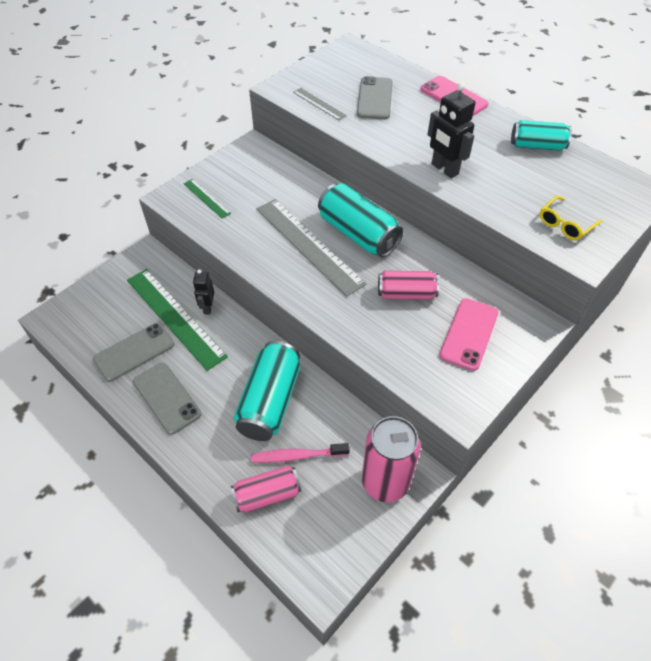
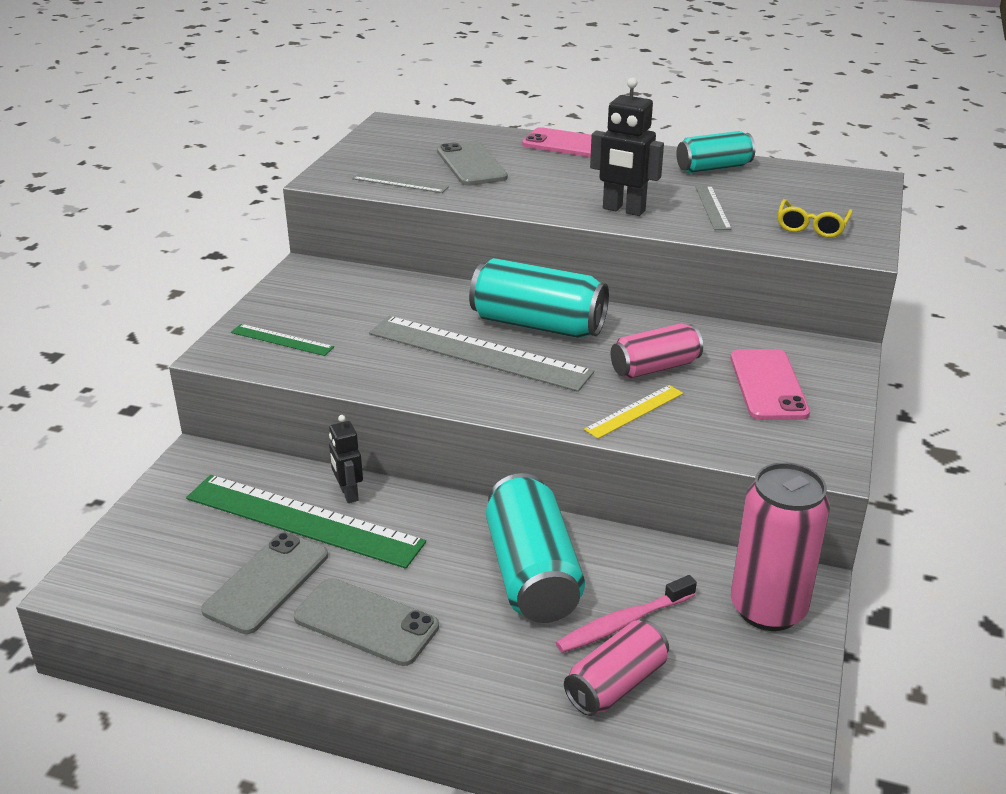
camera: 25 degrees left, 20 degrees down
(369, 324) = (634, 411): none -> yellow ruler
(507, 184) = (712, 207): none -> grey ruler

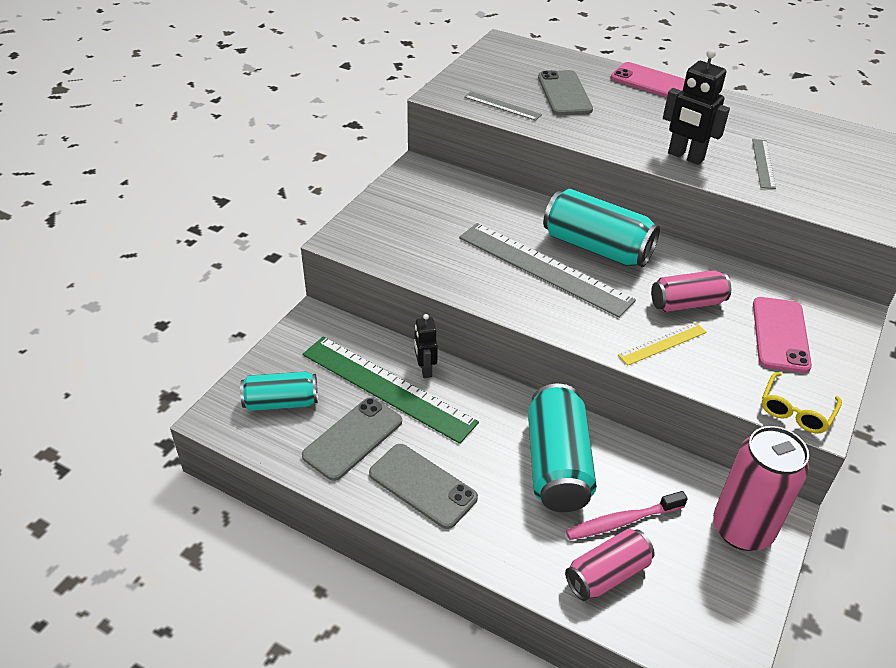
camera: 10 degrees right, 10 degrees up
(282, 340) = (390, 234): green ruler -> none
(713, 168) = (772, 121): turquoise can -> turquoise can (281, 402)
(812, 226) = (847, 194): yellow glasses -> yellow glasses (796, 410)

